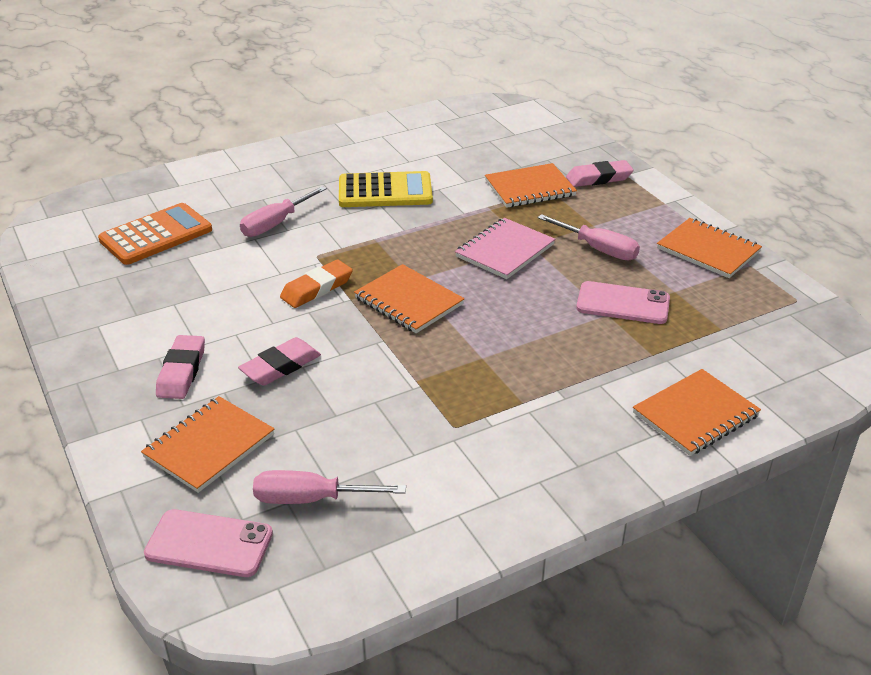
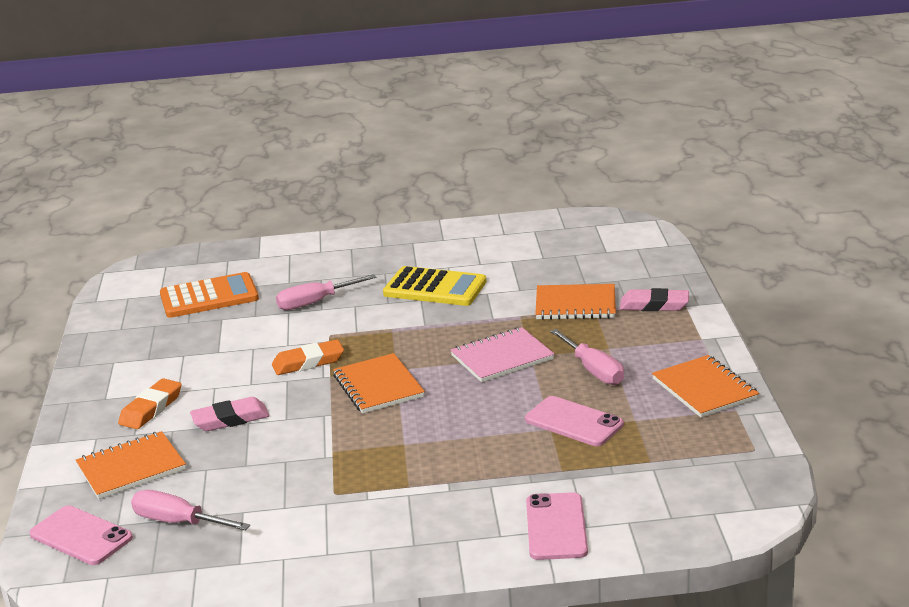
camera: 25 degrees right, 10 degrees down
(181, 371) = (151, 409): pink eraser -> orange eraser
(695, 414) = (556, 527): orange notebook -> pink phone

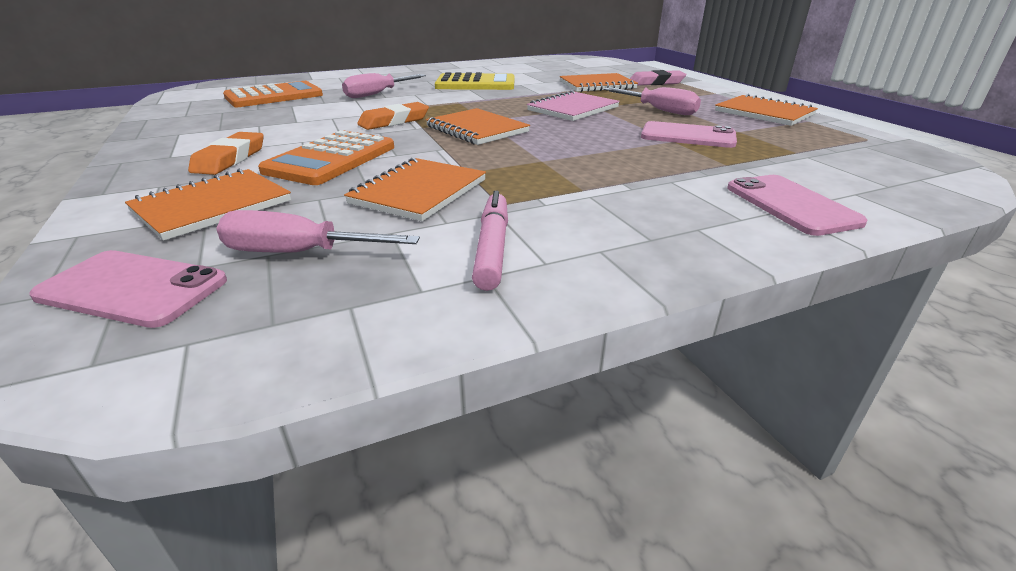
camera: 20 degrees left, 5 degrees up
(230, 419) = (331, 159): pink eraser -> orange calculator
(281, 471) = (419, 192): none -> orange notebook
(300, 536) = (492, 248): none -> pink marker

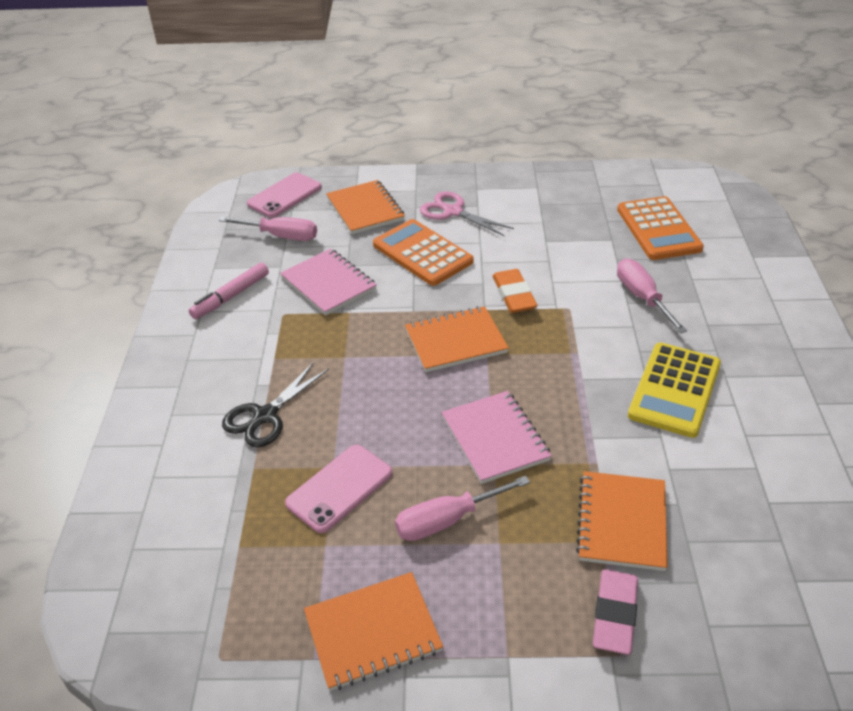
camera: 115 degrees right, 10 degrees up
(230, 159) = (452, 211): orange eraser -> pink scissors
(299, 253) = (281, 236): pink screwdriver -> pink screwdriver turned 75 degrees clockwise
(419, 192) = (328, 284): orange notebook -> pink notebook
(492, 248) = (231, 296): pink marker -> pink marker turned 105 degrees clockwise
(665, 174) = (265, 416): none -> black scissors
(791, 205) = (163, 454): pink phone -> none

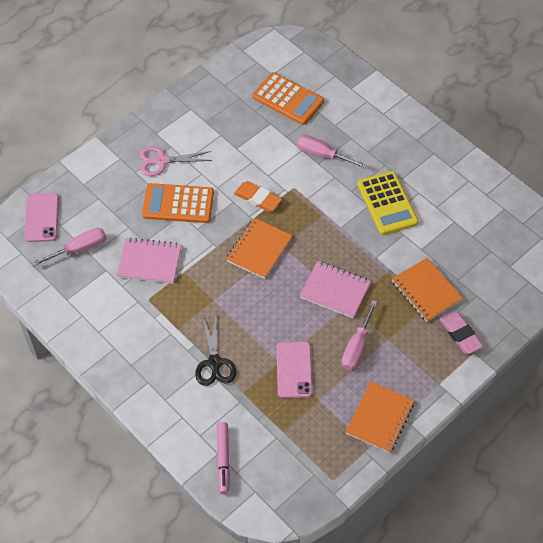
camera: 45 degrees left, 15 degrees up
(231, 296) = (103, 310): pink marker -> pink marker (223, 460)
(365, 209) = (107, 194): orange notebook -> none

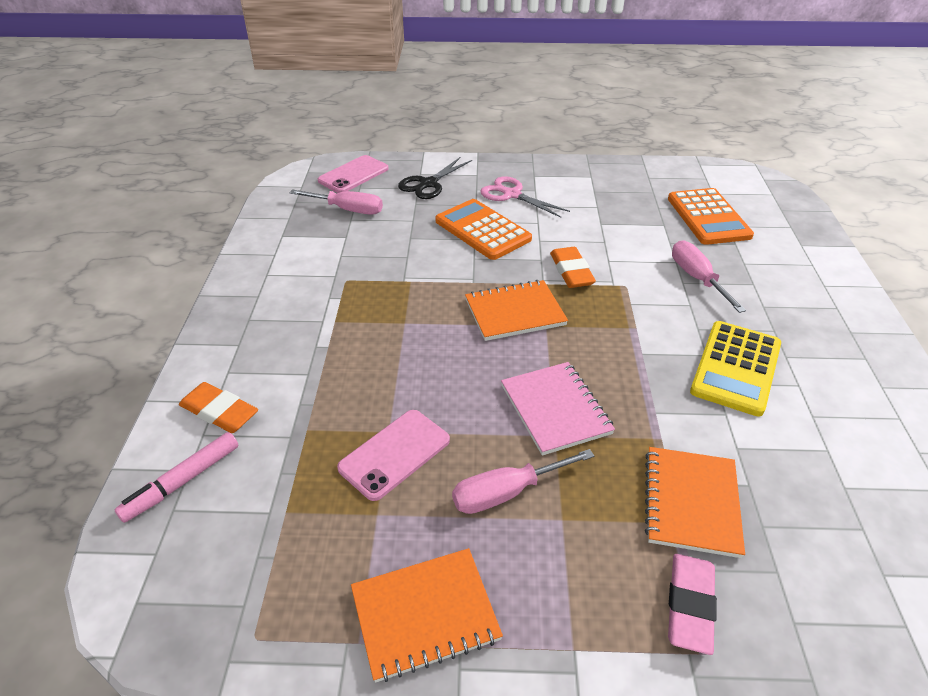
camera: 45 degrees right, 15 degrees down
(149, 262) = (391, 254): pink notebook -> none
(192, 420) = (219, 412): none -> orange eraser
(214, 363) = (322, 378): black scissors -> black scissors (428, 184)

